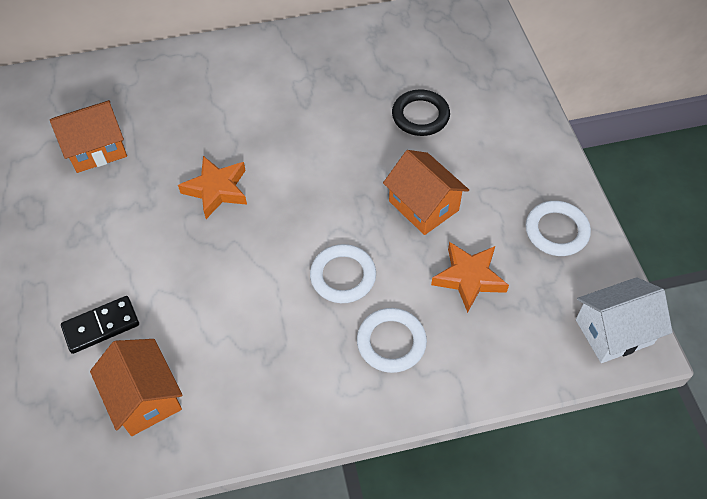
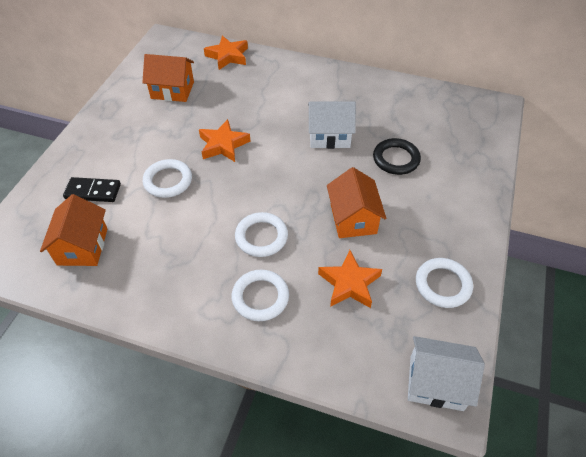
camera: 30 degrees right, 5 degrees down
(133, 72) = (228, 56): none -> orange star
(185, 266) = (168, 181): none -> white ring
(331, 121) = (329, 136): none -> white house

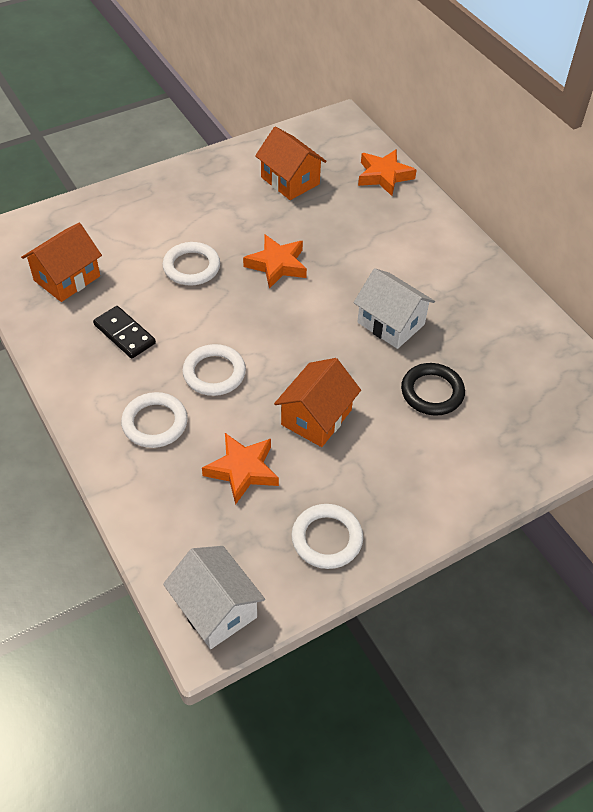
camera: 40 degrees right, 0 degrees up
(93, 191) = (122, 235): black domino -> black domino (124, 334)

